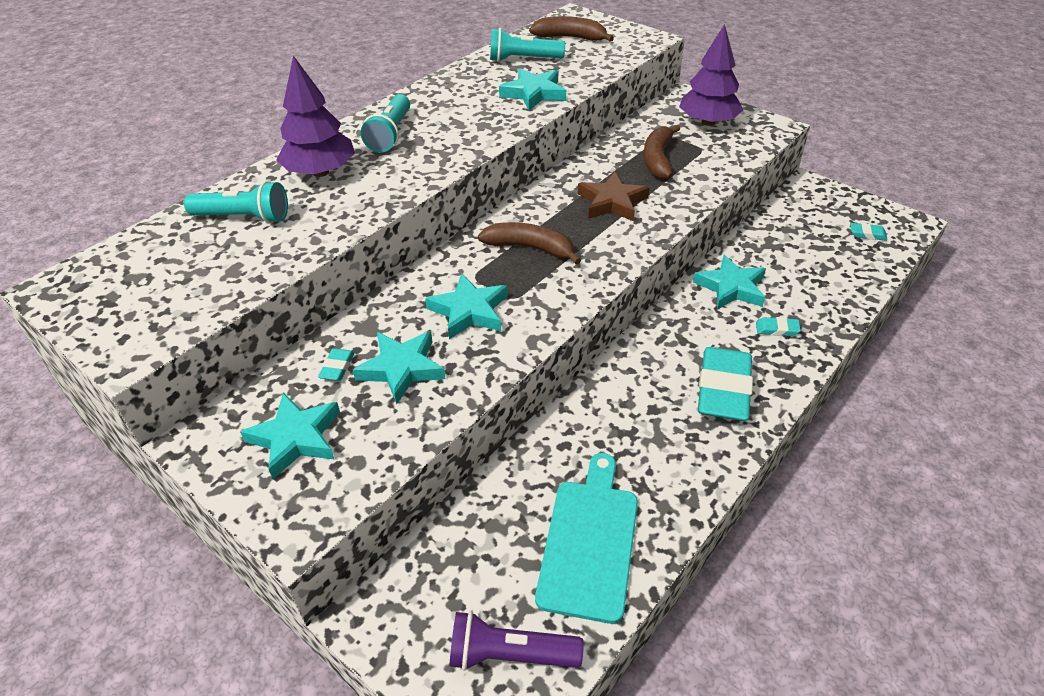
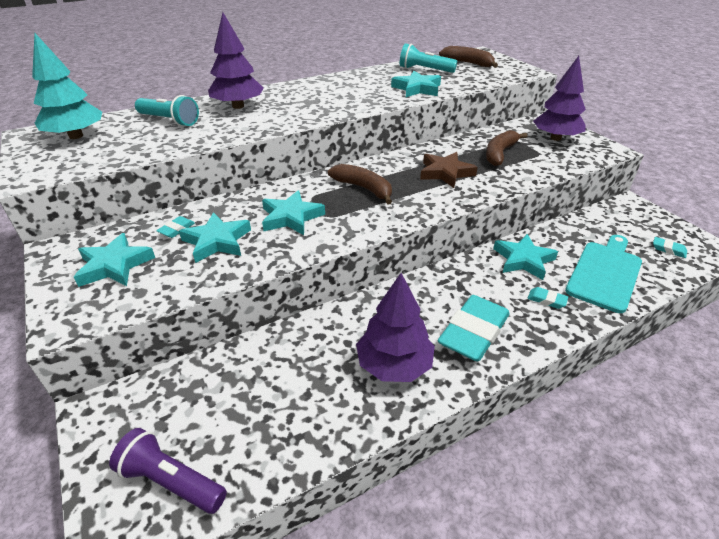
camera: 20 degrees right, 5 degrees down
(129, 274) = (76, 136): none -> turquoise tree
(391, 134) = (300, 94): turquoise flashlight -> none
(590, 542) = (291, 415): turquoise cutting board -> turquoise cutting board (605, 273)
(663, 452) = (394, 365): none -> purple tree

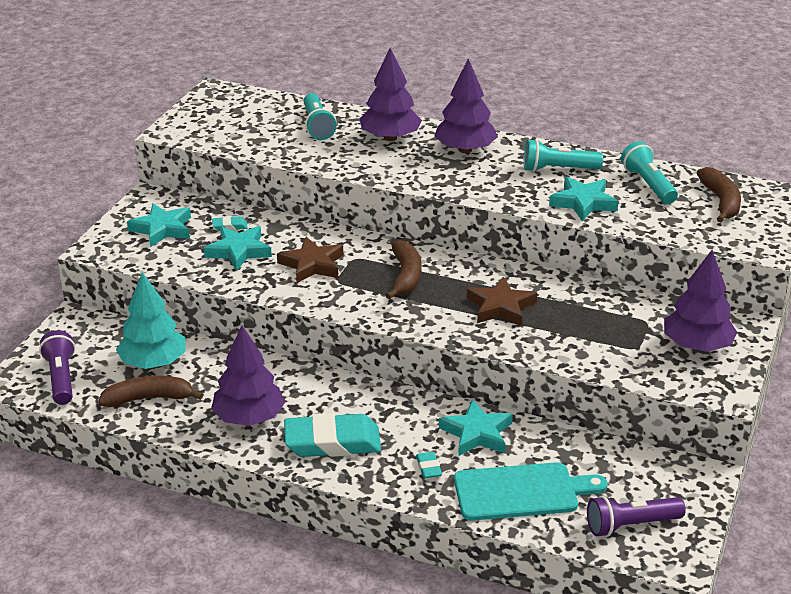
camera: 50 degrees right, 5 degrees down
(76, 136) = (238, 108): turquoise tree -> turquoise tree (153, 363)
(291, 217) = (312, 264): turquoise star -> brown star
(299, 93) = (465, 150): none -> purple tree
(370, 81) = (558, 169): none -> turquoise flashlight
(499, 153) = (594, 323): brown banana -> brown banana (149, 398)
(668, 249) = (631, 525): turquoise eraser -> purple flashlight

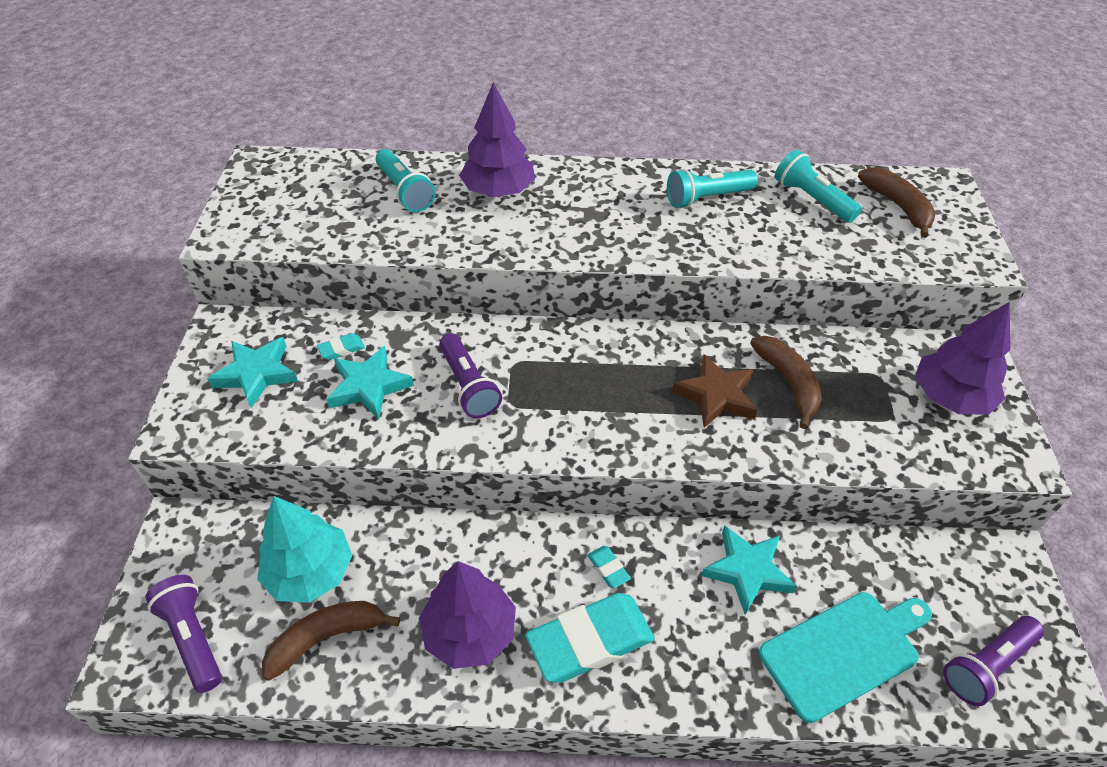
camera: 20 degrees left, 15 degrees up
(312, 264) = (468, 386): brown star -> purple flashlight
(406, 276) = (587, 376): brown banana -> brown banana (788, 383)
(428, 468) = (721, 647): turquoise eraser -> turquoise eraser (608, 568)
(465, 150) = (591, 191): purple tree -> none
(583, 202) = (761, 240): turquoise star -> none

